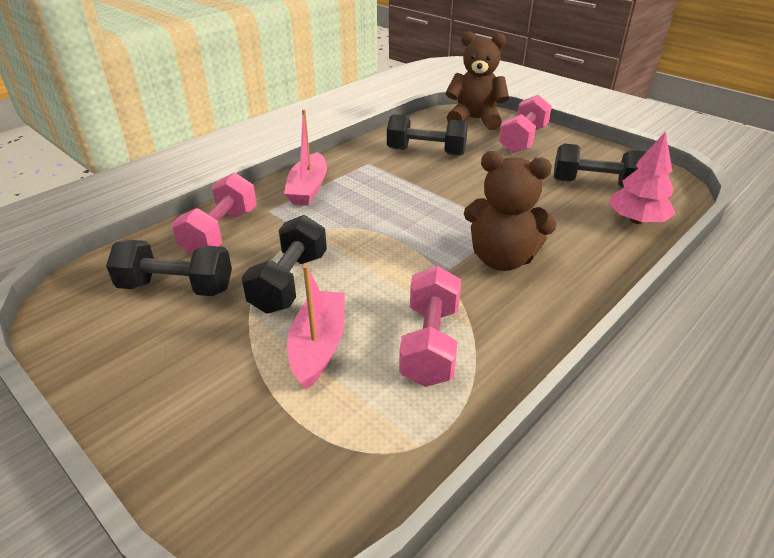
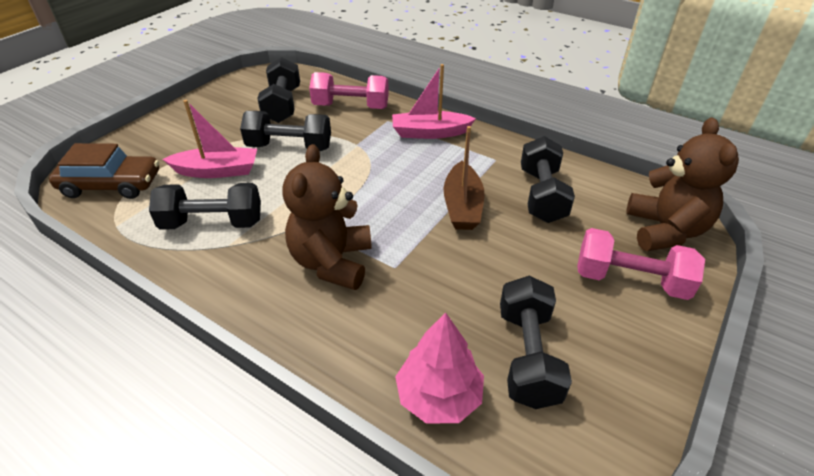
camera: 80 degrees right, 5 degrees up
(311, 469) = (111, 185): none -> brown car
(430, 344) = (212, 223): pink dumbbell -> black dumbbell
(432, 186) = (462, 206): none -> brown boat

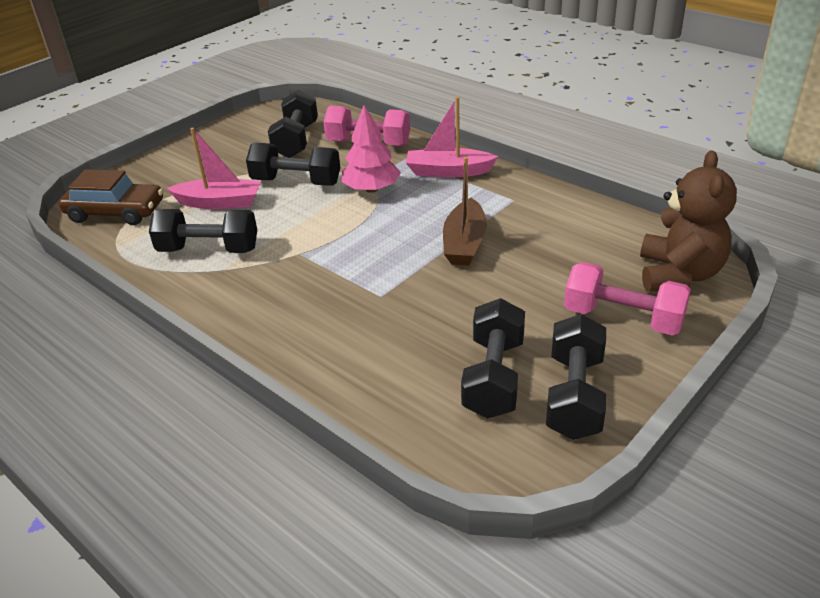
camera: 10 degrees right, 5 degrees down
(332, 262) = (319, 289): brown teddy bear -> none
(439, 396) = (398, 404): pink tree -> pink tree (372, 189)
(541, 195) = (553, 236): black dumbbell -> black dumbbell (574, 396)

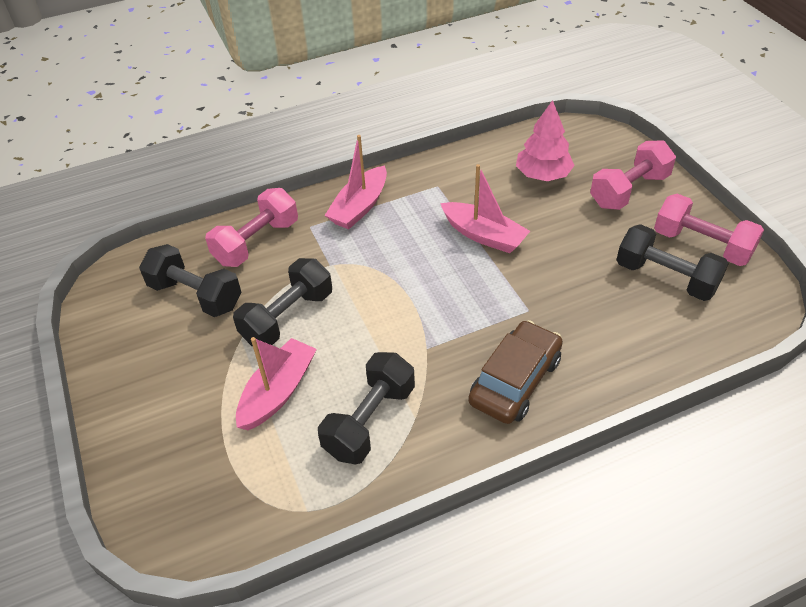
camera: 65 degrees left, 10 degrees up
(116, 212) = (218, 500): brown car -> brown car (515, 381)
(372, 189) = (349, 266): pink tree -> pink tree (543, 175)
(464, 243) = (483, 235): brown boat -> pink boat
(574, 396) = (702, 245): black dumbbell -> pink dumbbell
(679, 274) = (593, 146): brown teddy bear -> none

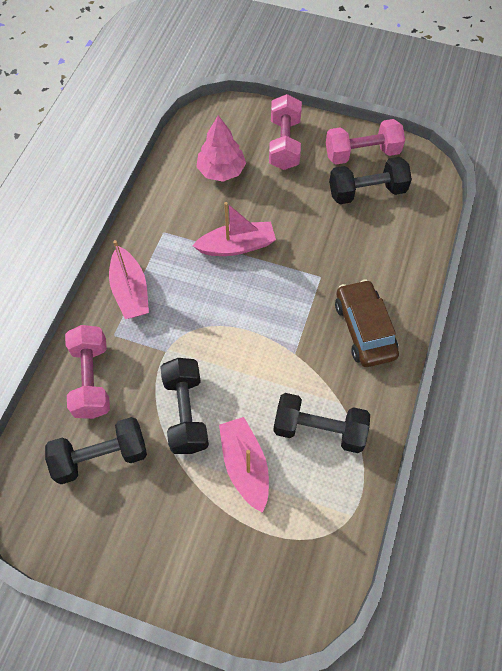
camera: 50 degrees left, 15 degrees up
(369, 421) = (319, 429): black dumbbell -> black dumbbell turned 60 degrees counterclockwise

